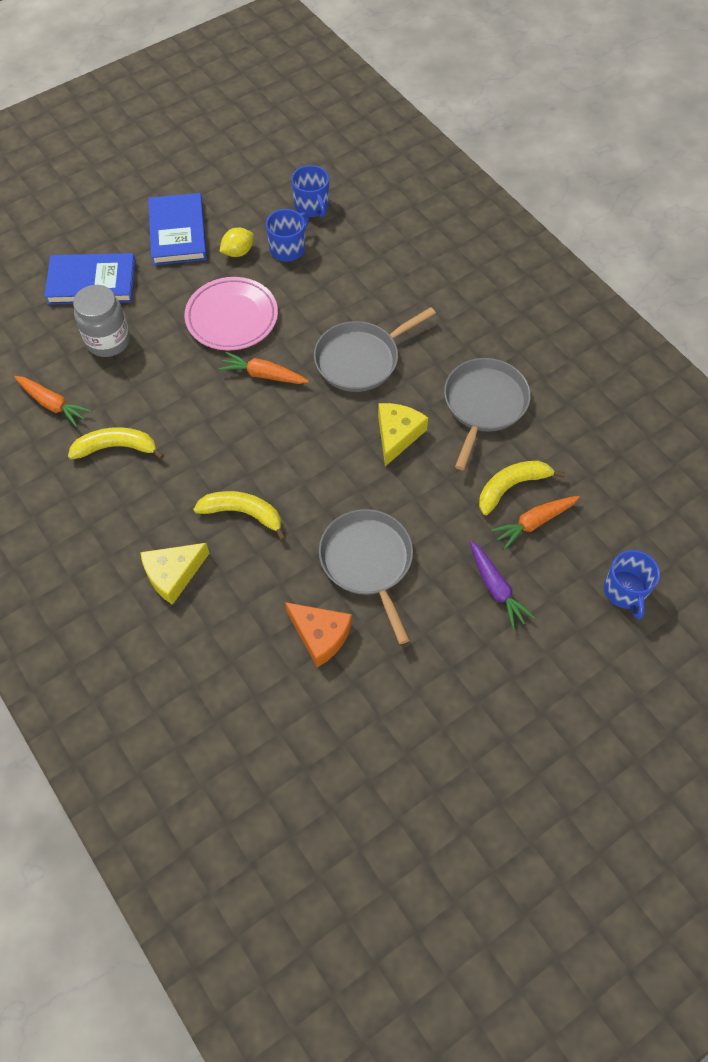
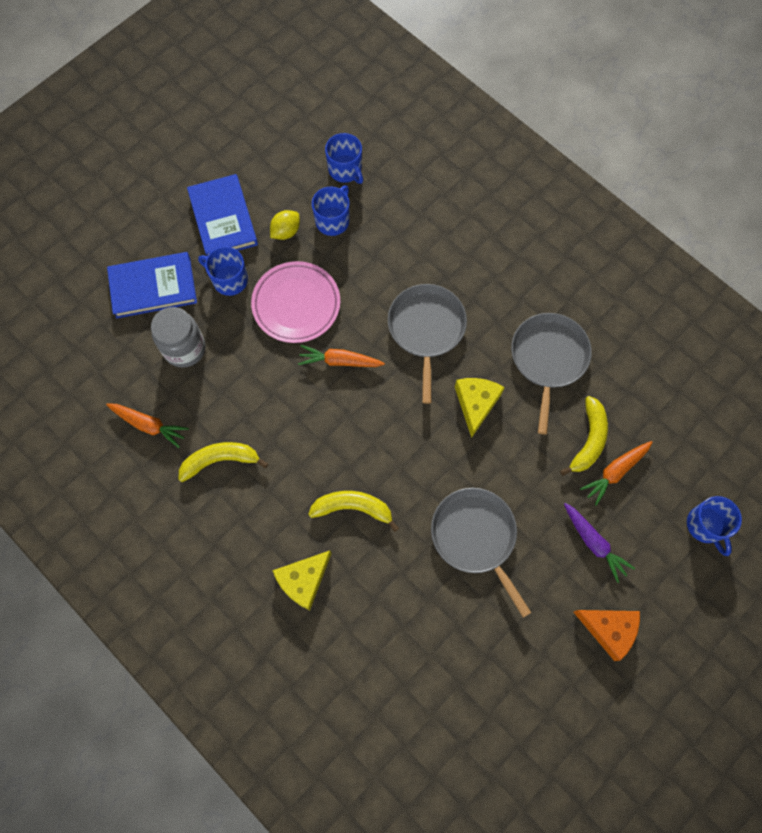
camera: 10 degrees left, 10 degrees up
(169, 286) = (229, 280): none -> blue mug
(320, 635) = (448, 616): orange cheese -> orange cheese (609, 629)
(360, 359) = (426, 329): grey pan -> grey pan turned 135 degrees clockwise
(511, 487) = (588, 439): yellow banana -> yellow banana turned 150 degrees clockwise

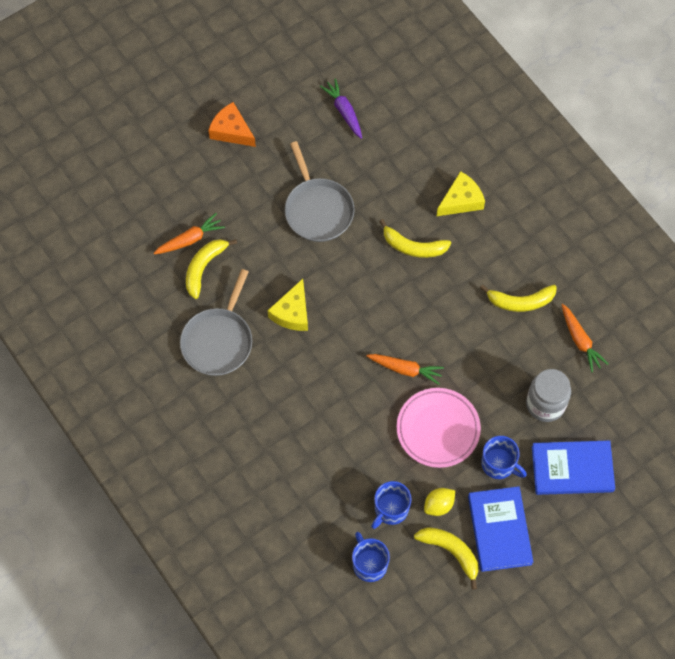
camera: 170 degrees left, 5 degrees down
(149, 425) = (580, 341): orange carrot -> orange carrot turned 150 degrees counterclockwise
(269, 192) = (451, 552): none -> yellow banana
(426, 329) = (321, 385): grey pan -> none
(594, 543) = (224, 190): purple carrot -> purple carrot (344, 111)
(705, 526) = (131, 188): blue mug -> none

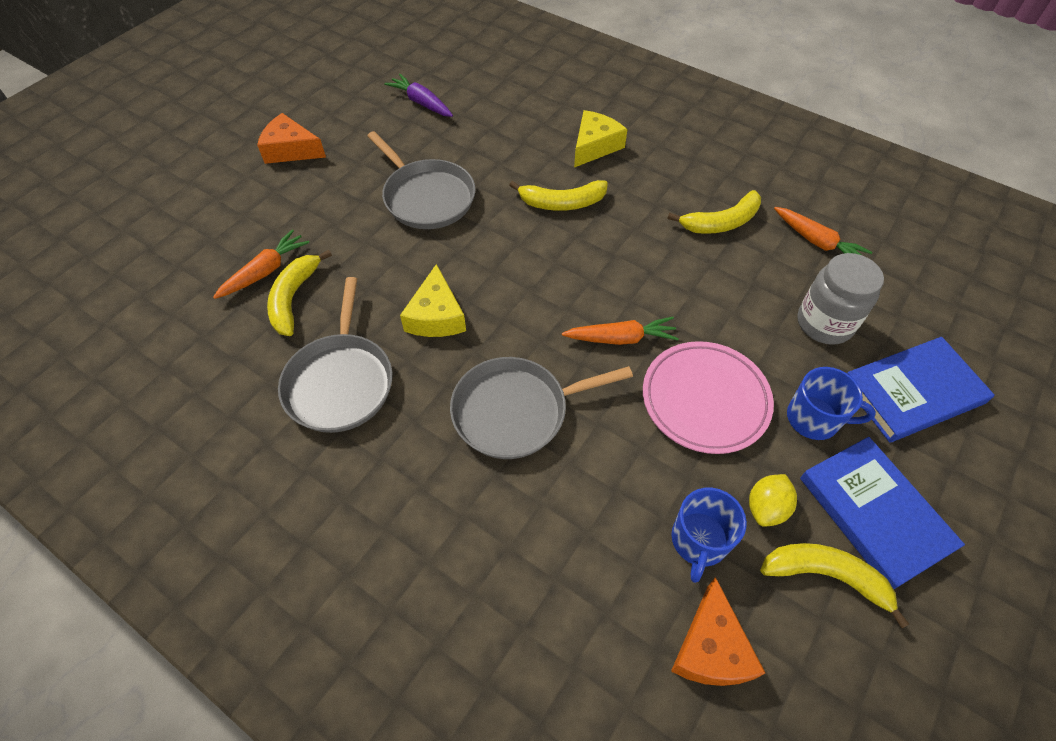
camera: 20 degrees left, 10 degrees down
(318, 397) = (516, 411): none -> grey pan
(369, 564) = (711, 648): blue mug -> orange cheese

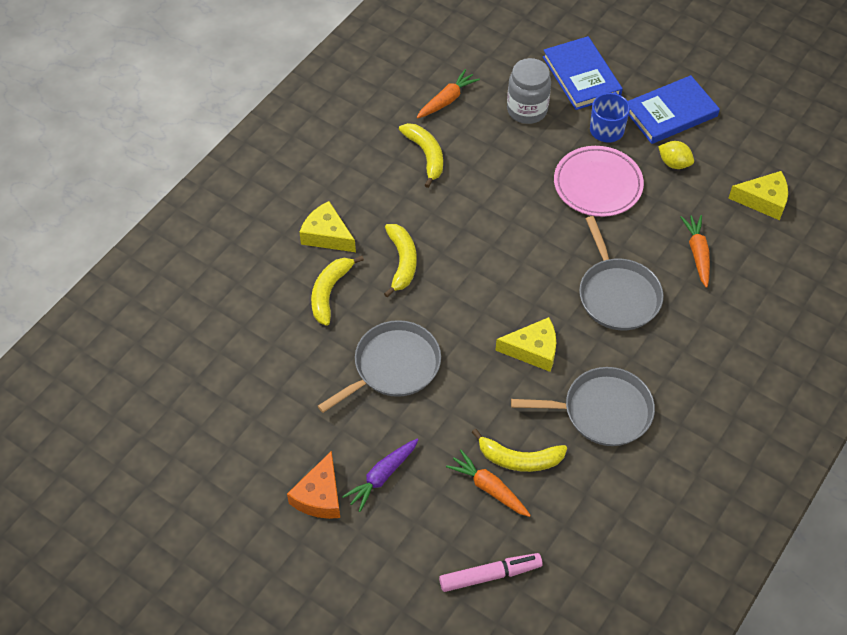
camera: 90 degrees left, 0 degrees up
(166, 270) = (490, 575): none -> pink marker
(421, 103) = (249, 381): purple carrot -> purple carrot (382, 477)
(621, 338) = (547, 228): orange carrot -> orange carrot (697, 253)
(699, 541) = (700, 199): blue mug -> none
(711, 648) = (763, 200): orange cheese -> yellow cheese
(826, 576) = (713, 142): yellow banana -> yellow banana (330, 292)

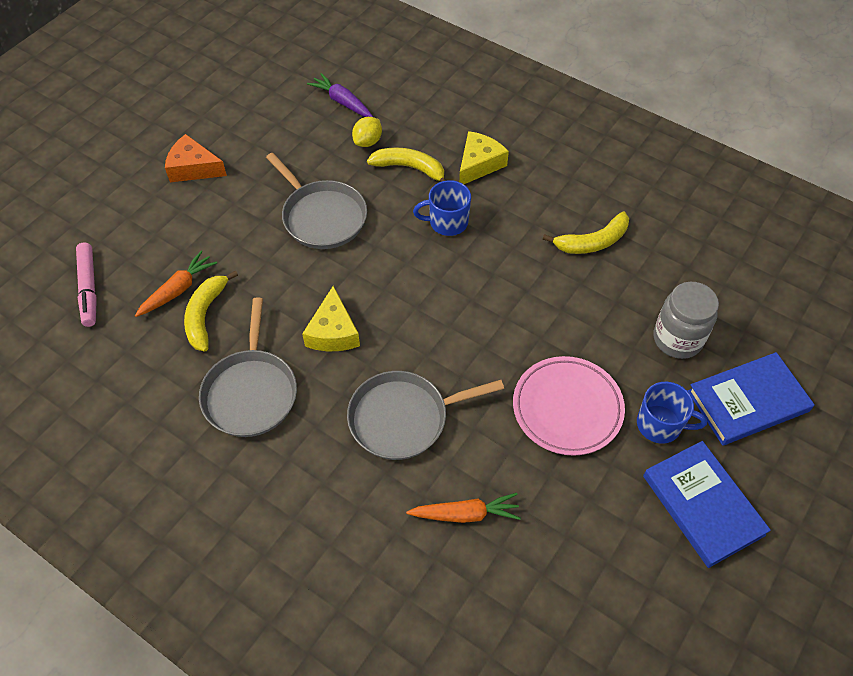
camera: 90 degrees right, 0 degrees up
(382, 477) = (204, 210): purple carrot -> purple carrot (342, 102)
(402, 262) = (447, 222): yellow banana -> blue mug
(447, 100) = (679, 261): orange carrot -> none
(674, 163) = (612, 500): yellow lemon -> yellow lemon (368, 142)
(763, 200) = (559, 612): yellow cheese -> none

